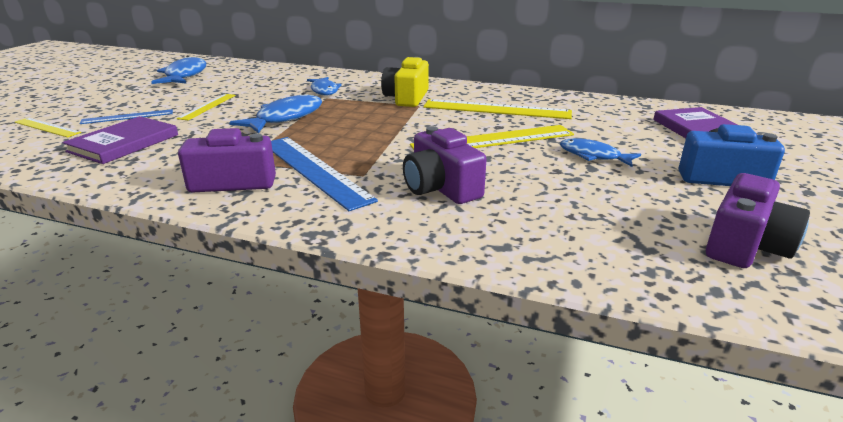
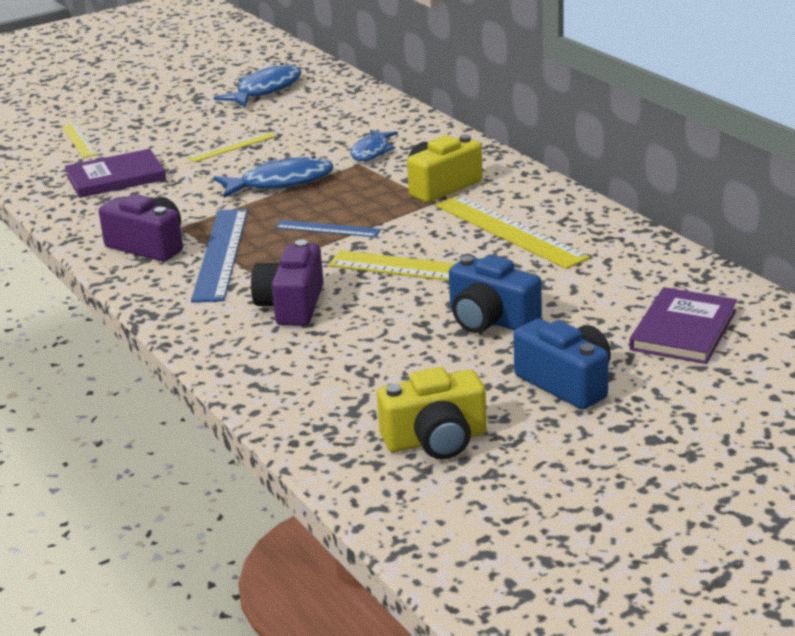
camera: 40 degrees right, 0 degrees up
(127, 117) = (151, 143): blue ruler -> blue ruler (327, 229)
(593, 156) = (490, 320): blue fish -> blue camera
(745, 245) = (436, 440): purple camera -> yellow camera

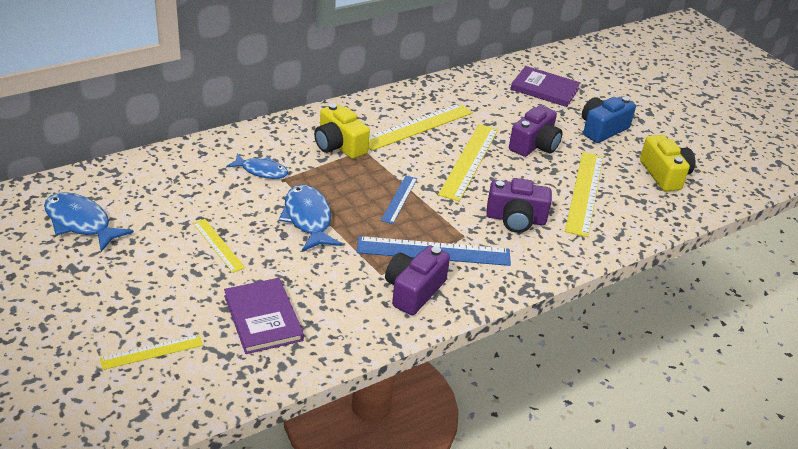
camera: 95 degrees left, 10 degrees up
(366, 360) = (584, 192): none -> yellow ruler
(490, 320) = (534, 145): blue camera -> purple camera

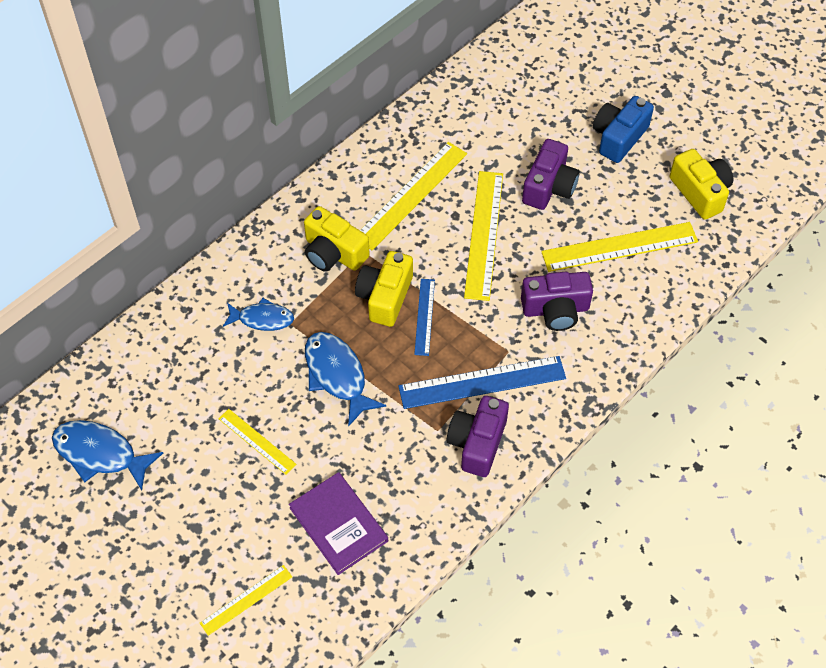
camera: 10 degrees left, 20 degrees up
(370, 180) = (385, 297): none -> yellow camera
(544, 89) = (539, 86): purple book -> none
(584, 192) = (619, 247): yellow ruler -> yellow ruler turned 75 degrees clockwise

